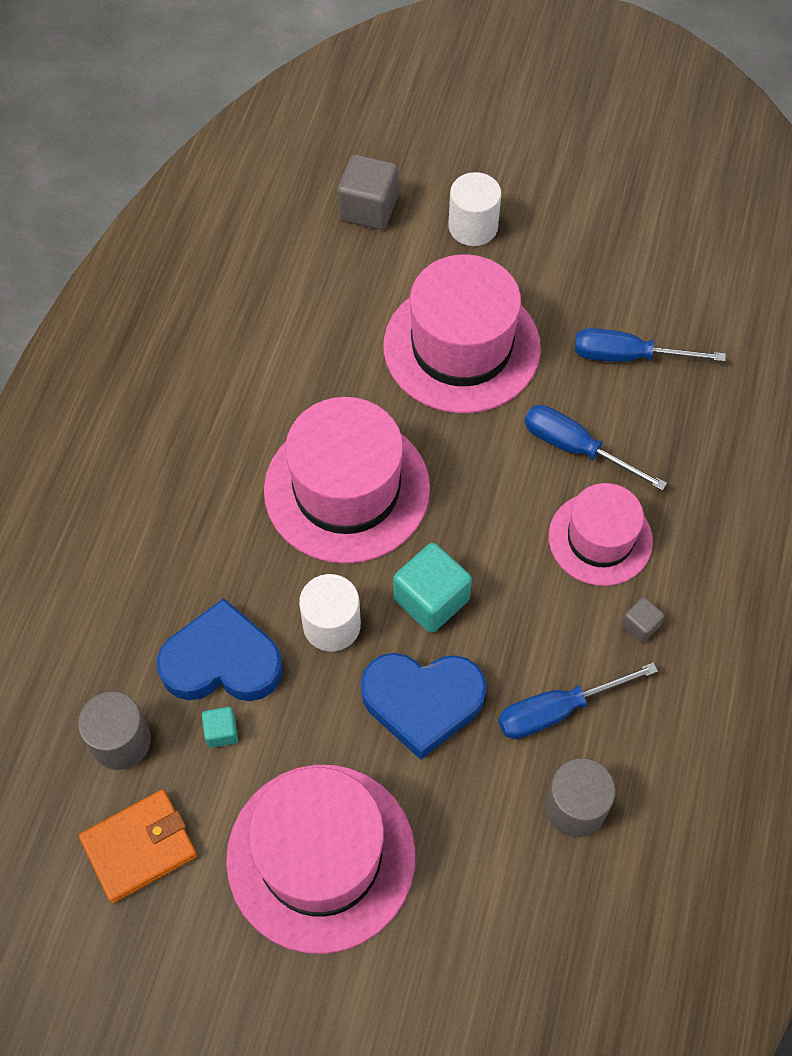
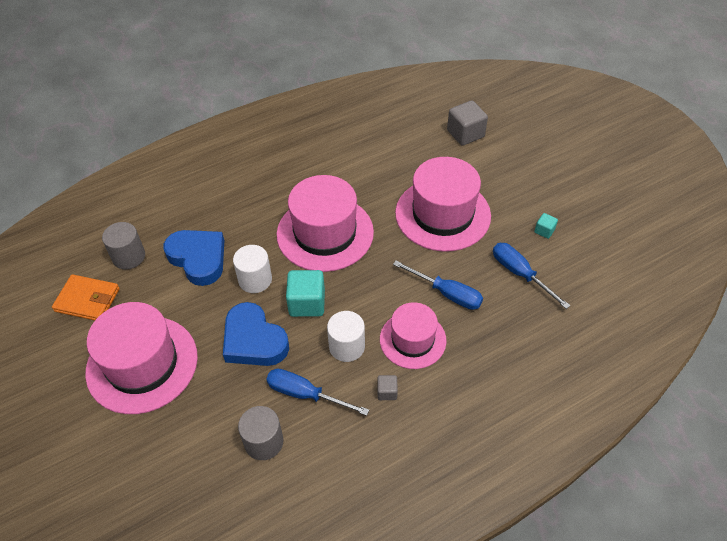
camera: 45 degrees right, 10 degrees down
(221, 732) = (166, 284): turquoise cube -> turquoise cube (544, 231)
(473, 227) = (506, 171): white cylinder -> white cylinder (347, 346)
(576, 448) = (447, 293): blue screwdriver -> blue screwdriver turned 135 degrees clockwise

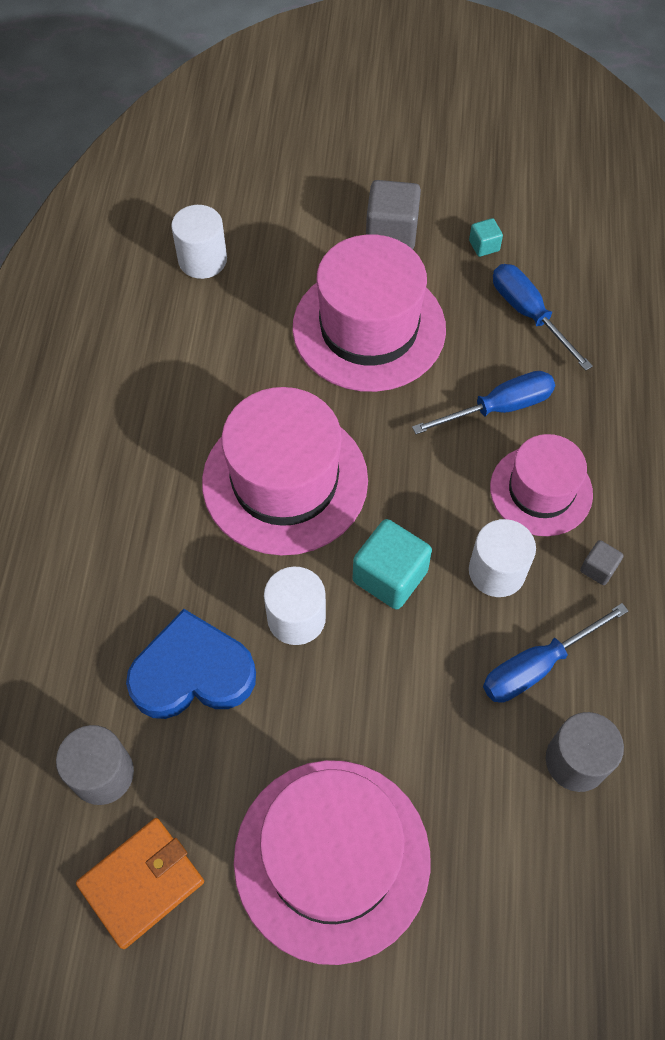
camera: 55 degrees left, 10 degrees up
(254, 340) = (402, 680): blue heart -> none
(418, 133) = (202, 260): none -> white cylinder
(465, 134) = (253, 212): grey cube -> grey cube (391, 233)
(520, 274) = (528, 314): blue screwdriver -> blue screwdriver turned 60 degrees clockwise

